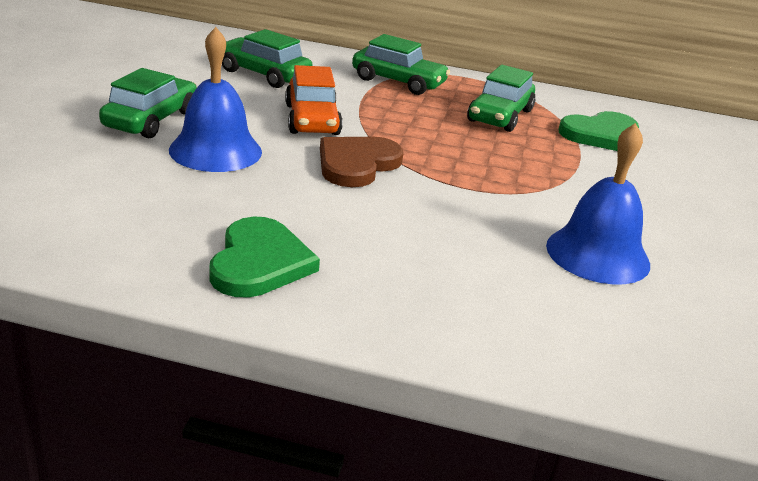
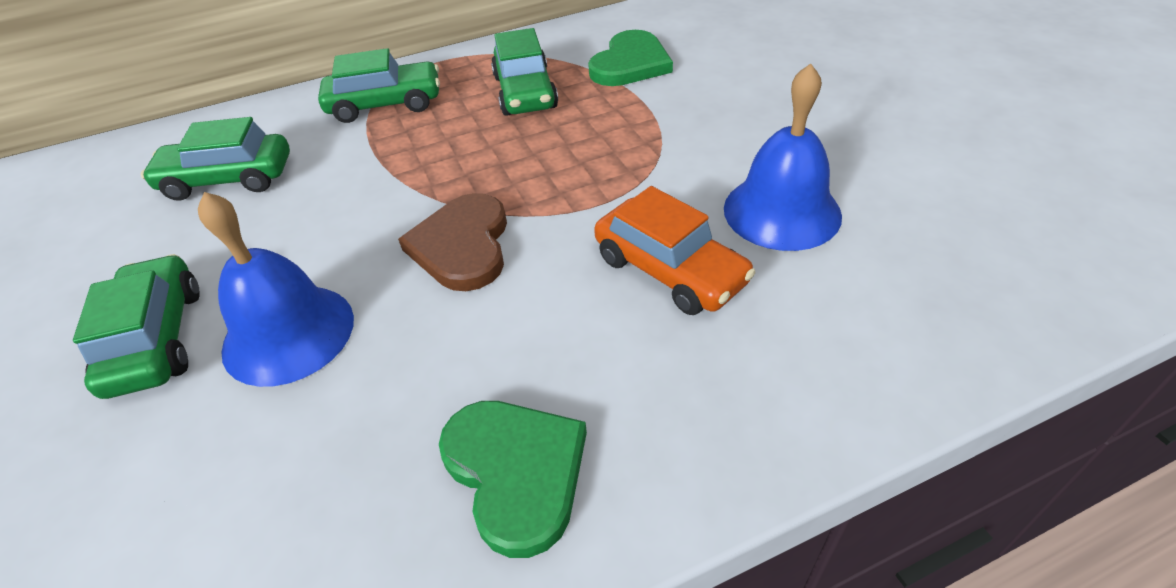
camera: 30 degrees left, 15 degrees up
(312, 120) = (351, 213): orange car -> orange car (670, 270)

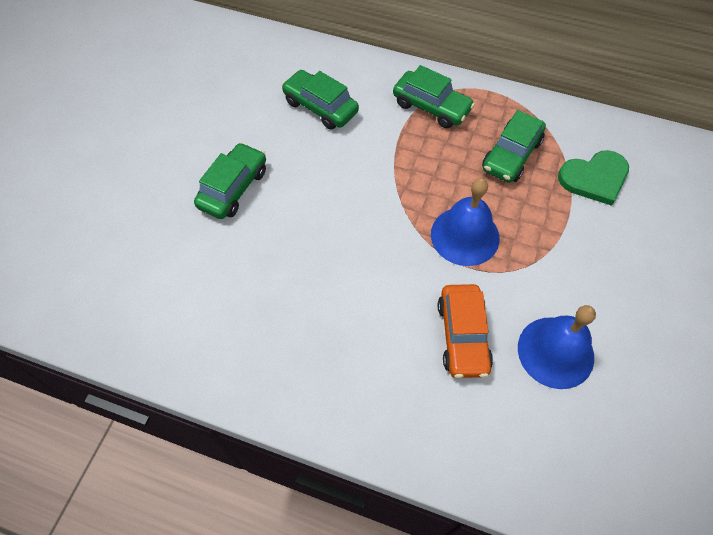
camera: 40 degrees right, 15 degrees up
(288, 333) = (281, 228): blue bell -> blue bell (465, 236)
(462, 245) = (386, 239): brown heart -> none
(516, 472) = (309, 372): green heart -> none

